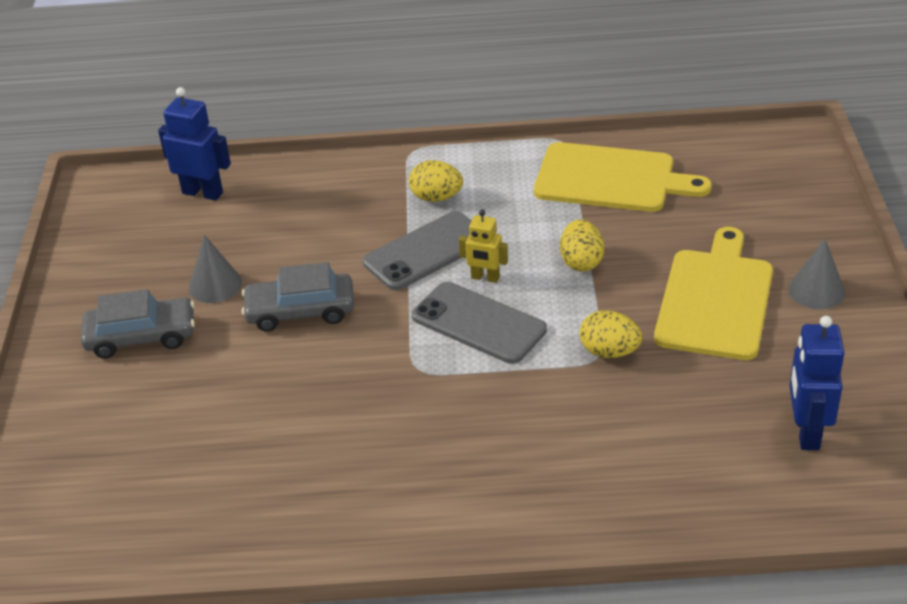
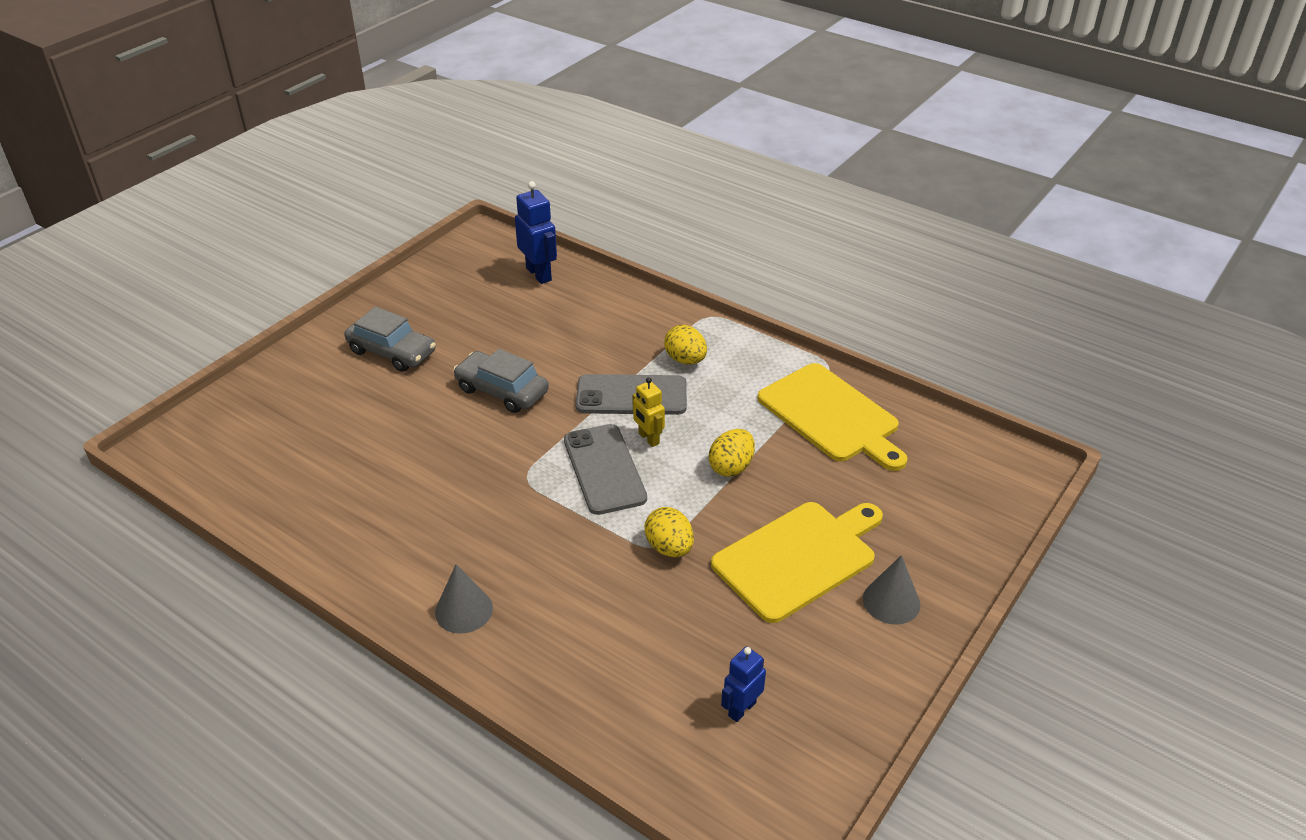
camera: 35 degrees right, 0 degrees up
(215, 285) = (473, 342): grey cone -> grey cone (464, 610)
(806, 432) = (741, 709): blue robot -> blue robot, size x0.63

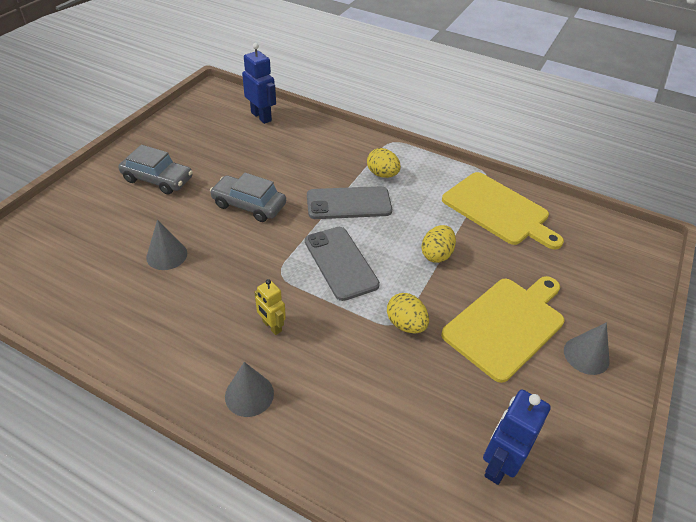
camera: 10 degrees left, 5 degrees up
(390, 446) = (167, 255): none -> grey cone
(648, 438) = (369, 236): yellow robot -> yellow robot (272, 326)
(741, 709) = (499, 464): blue robot -> blue robot, size x1.59

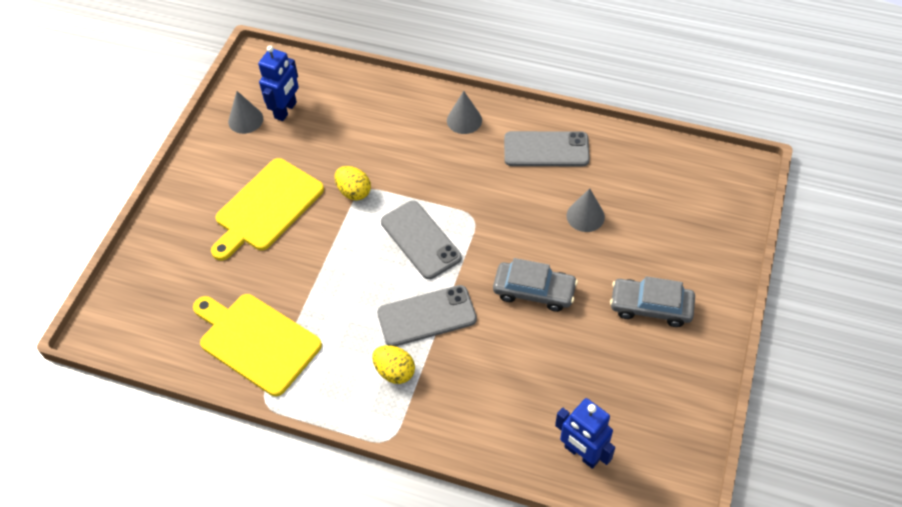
camera: 175 degrees right, 10 degrees up
(166, 333) = (546, 149): none -> grey phone
(272, 326) = (465, 170): yellow robot -> none
(436, 254) = (327, 267): yellow egg -> none
(586, 355) = (204, 193): grey cone -> grey cone (245, 120)

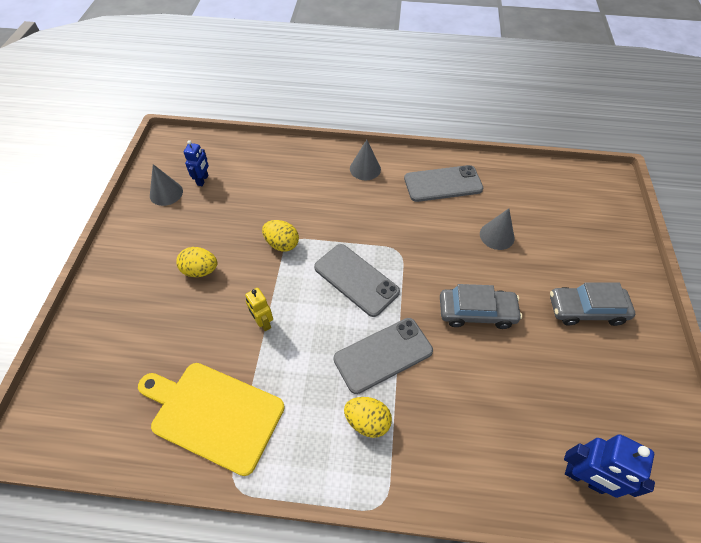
camera: 15 degrees left, 0 degrees up
(267, 207) = (200, 270): yellow cutting board -> yellow egg
(286, 110) = (203, 180): blue robot -> blue robot, size x0.63
(318, 267) = (263, 322): none -> yellow robot

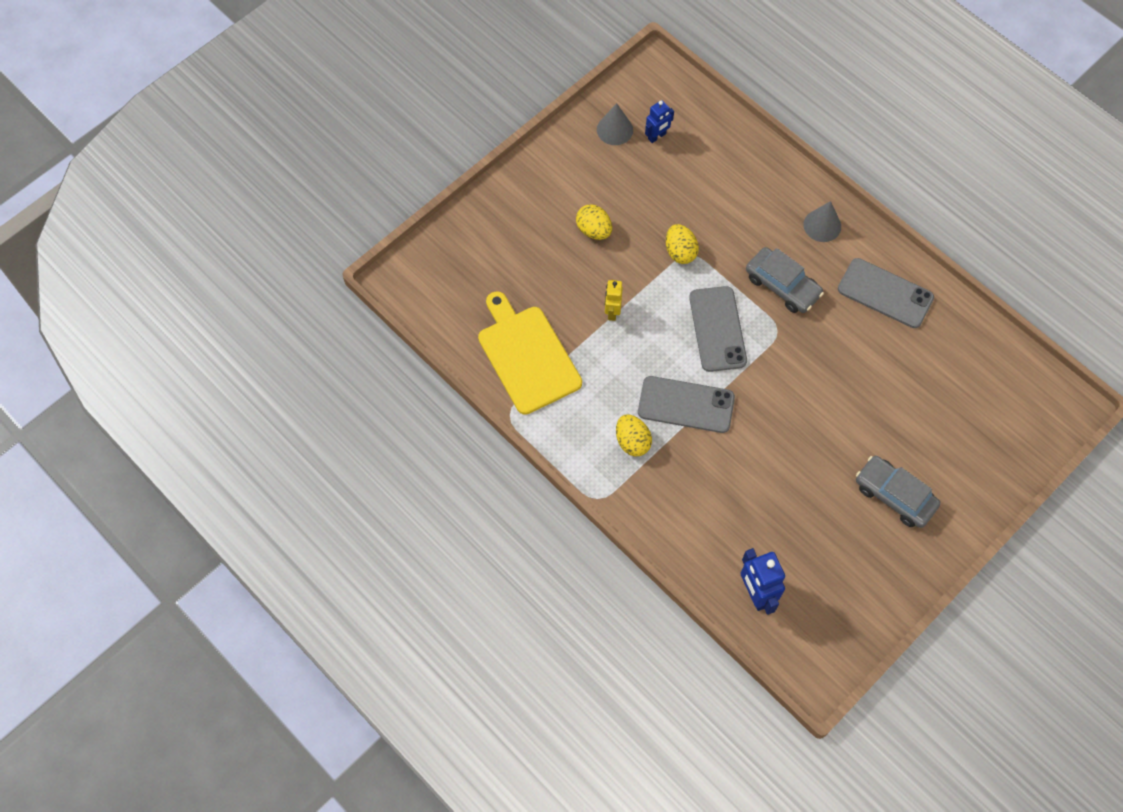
camera: 40 degrees right, 10 degrees up
(476, 312) = (795, 428): grey car -> grey car (782, 285)
(497, 236) = (884, 379): grey cone -> none

